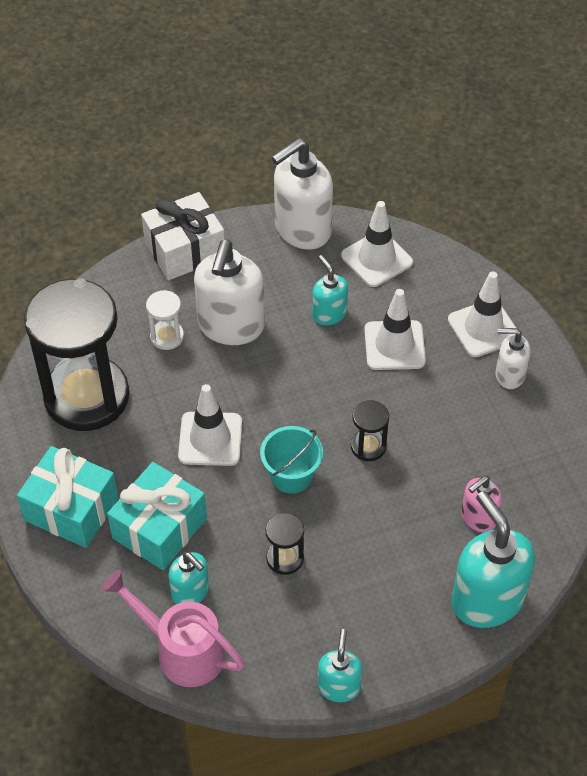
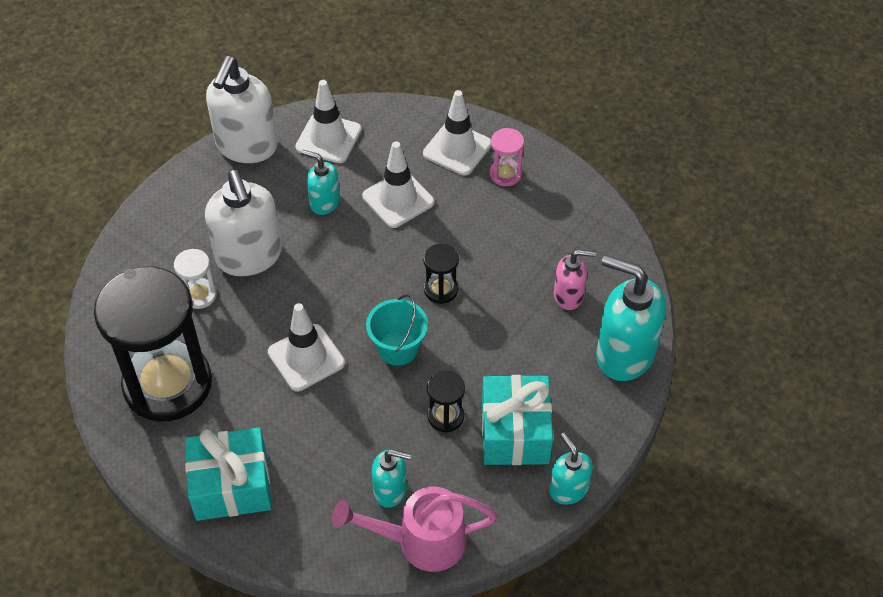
camera: 35 degrees left, 0 degrees up
(159, 528) = (322, 455): turquoise gift -> turquoise gift (515, 432)
(185, 250) = (157, 215): white gift -> none
(478, 518) = (569, 296): pink soap dispenser -> pink soap dispenser turned 105 degrees counterclockwise
(509, 375) = (505, 174): white soap dispenser -> pink hourglass

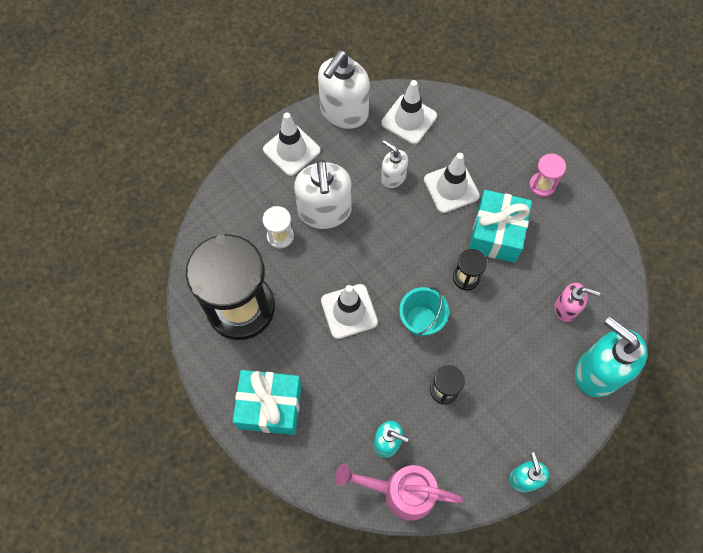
camera: 15 degrees right, 15 degrees up
(324, 202) = (393, 177): turquoise soap dispenser -> white soap dispenser
(457, 149) = (509, 153): white traffic cone -> white traffic cone (291, 150)
(515, 432) = (494, 418): turquoise gift -> turquoise gift (496, 233)

